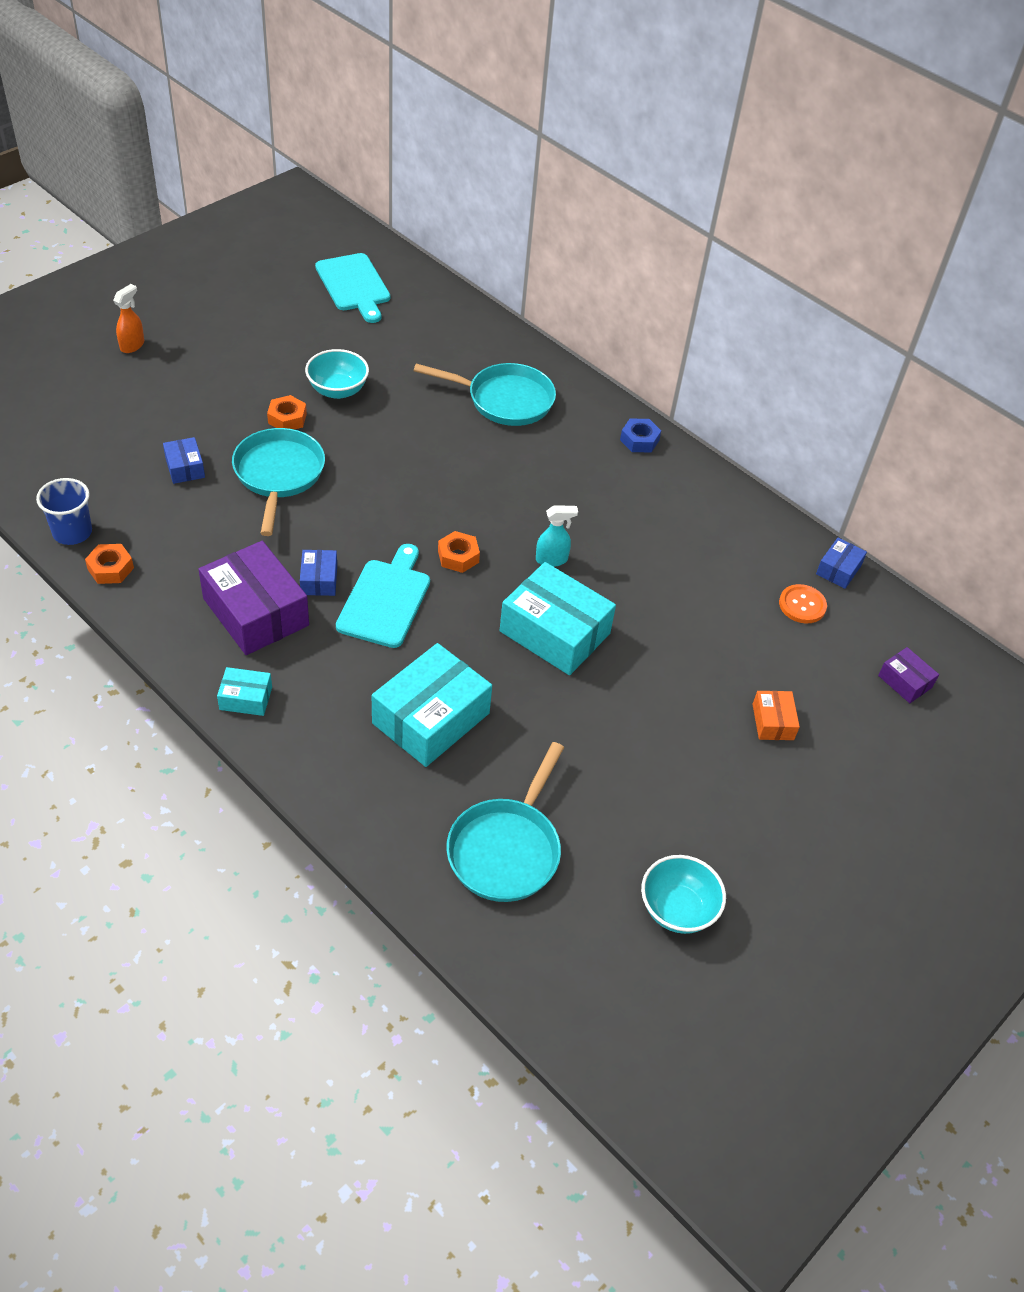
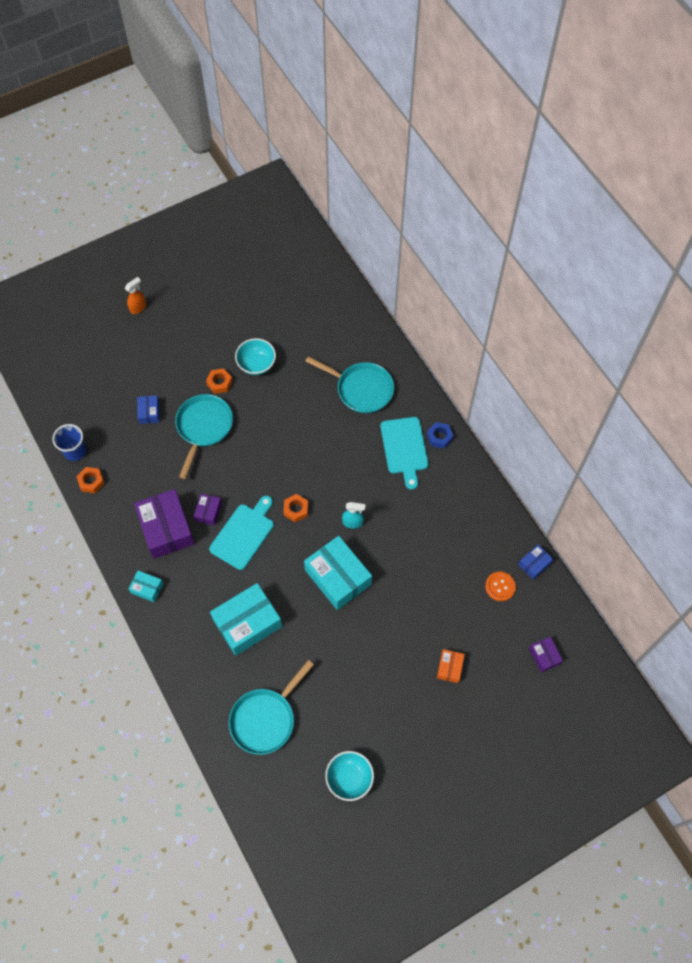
camera: 20 degrees right, 15 degrees up
(319, 579) = (208, 512): blue box -> purple box
(354, 285) = (290, 275): turquoise cutting board -> turquoise cutting board (404, 448)

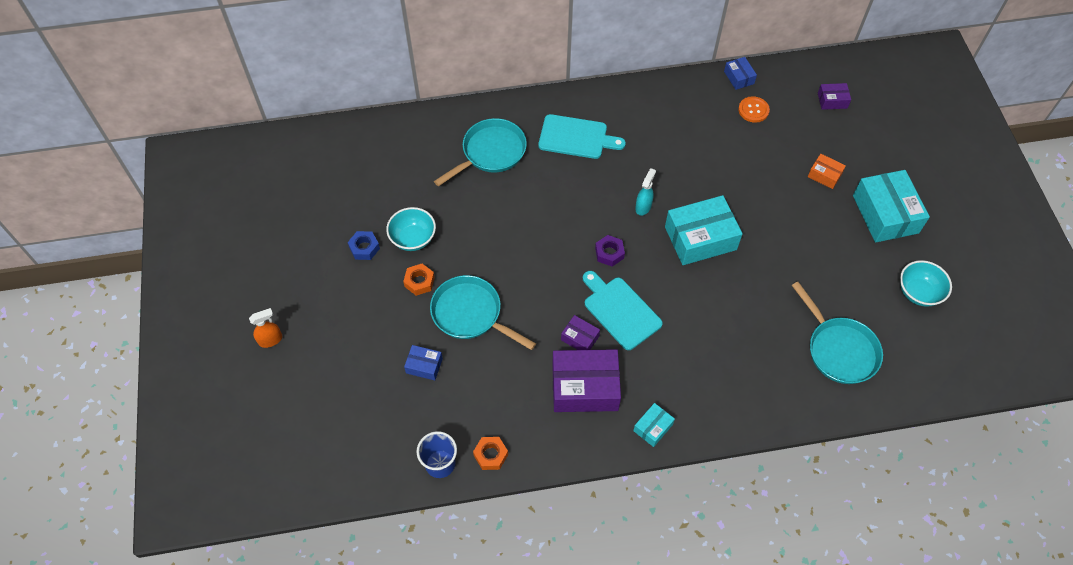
camera: 70 degrees left, 5 degrees down
(138, 307) = (271, 340): orange spray bottle -> orange spray bottle turned 90 degrees clockwise
(247, 623) = (727, 336): turquoise box -> turquoise box (885, 214)
(296, 509) = (609, 253): orange nut -> purple nut
(439, 437) = (576, 105): blue nut -> blue nut (364, 248)

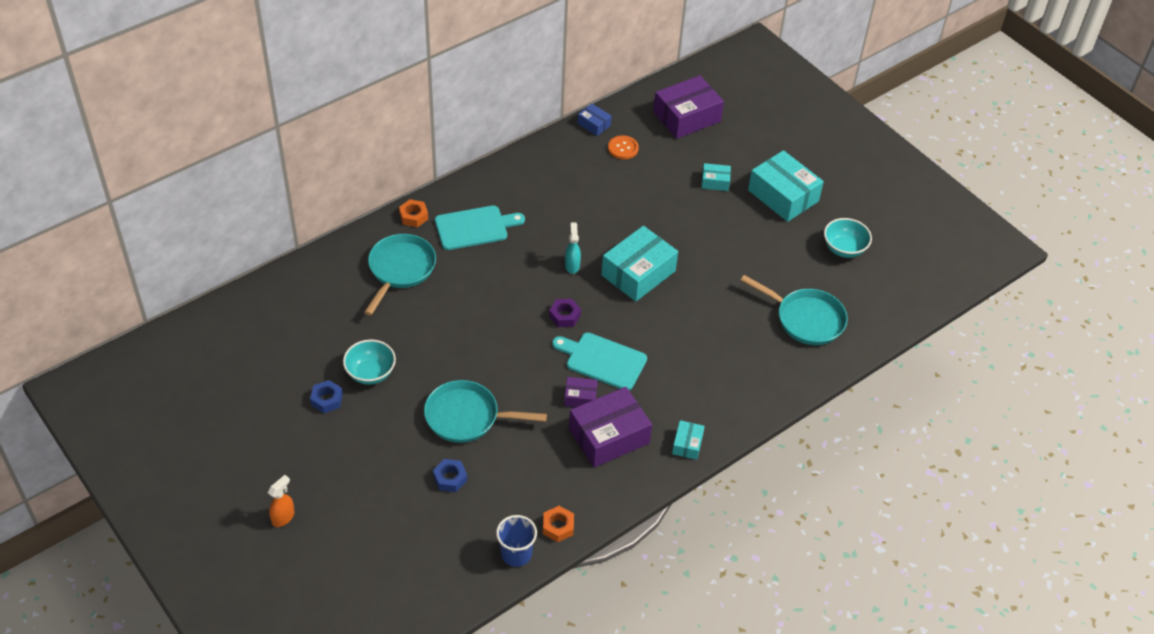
camera: 30 degrees left, 10 degrees down
(419, 282) = (400, 408): orange nut -> orange nut (413, 216)
(424, 366) = (450, 478): blue box -> blue nut
(824, 175) = (715, 182): orange box -> turquoise box
(832, 100) = (687, 117): purple box -> purple box, size x2.06

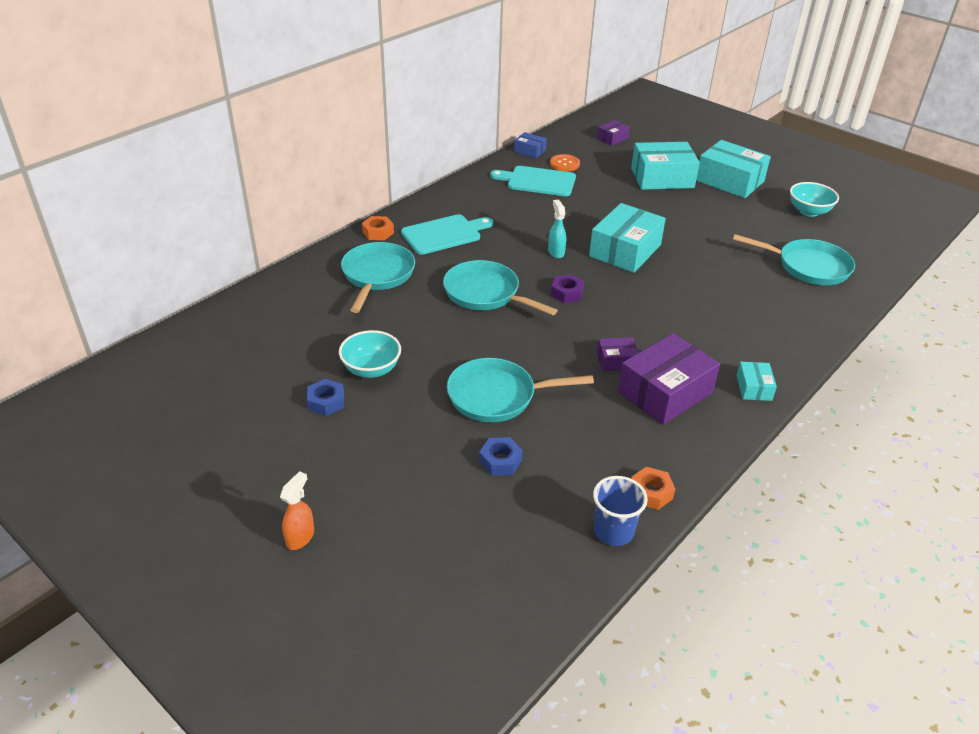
camera: 10 degrees left, 10 degrees down
(491, 305) = (485, 294): none -> turquoise pan
(602, 360) = (624, 325): turquoise cutting board -> turquoise cutting board (538, 181)
(687, 117) = (612, 138): purple box -> purple box, size x0.49
(715, 182) = (662, 178): turquoise box -> turquoise box, size x2.06

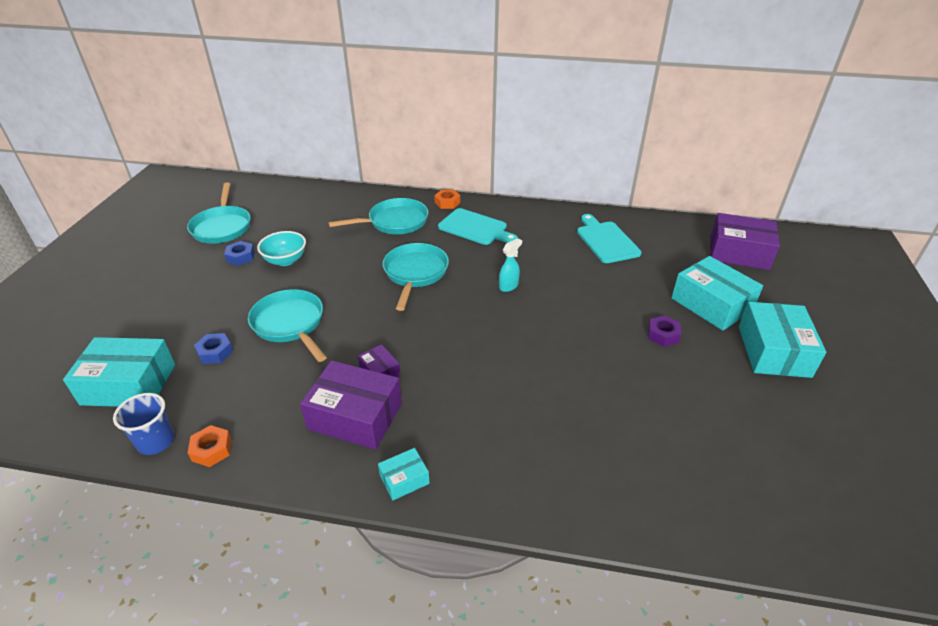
camera: 60 degrees right, 0 degrees up
(300, 537) = (107, 298): orange spray bottle -> none
(530, 151) = (648, 220): blue box -> none
(564, 164) = (653, 243): orange button -> none
(566, 293) = (454, 312): purple nut -> purple nut (663, 335)
(612, 138) = (739, 253): purple box -> purple box, size x2.06
(625, 250) = (553, 322): turquoise box -> turquoise box (129, 384)
(808, 267) = (674, 466): turquoise pan -> turquoise pan (222, 227)
(809, 211) = (798, 435): turquoise bowl -> none

